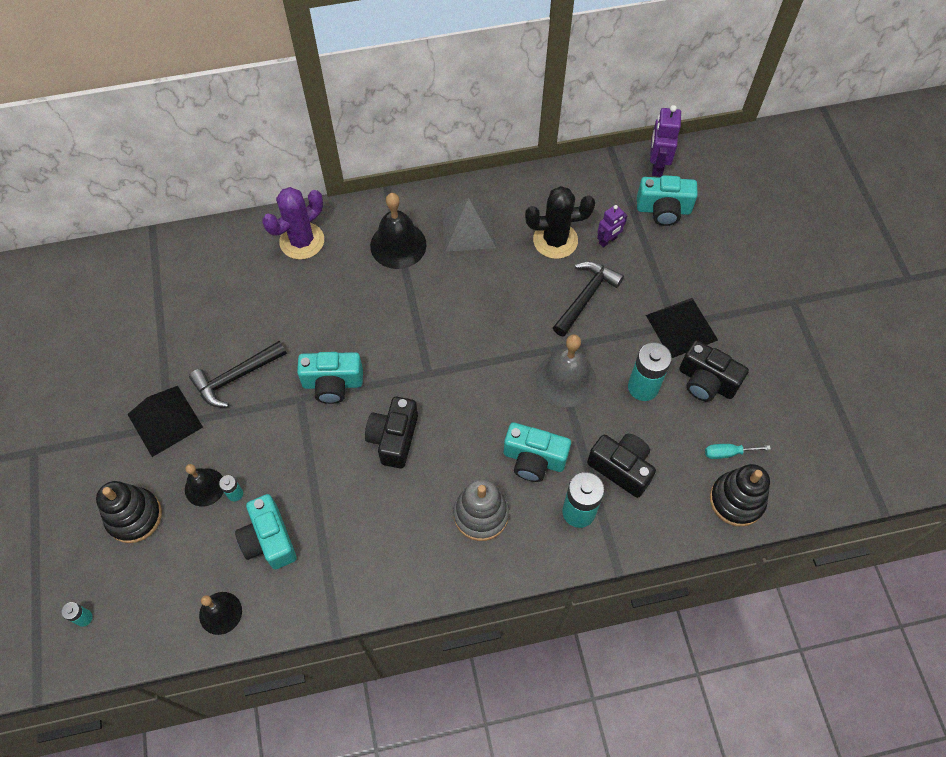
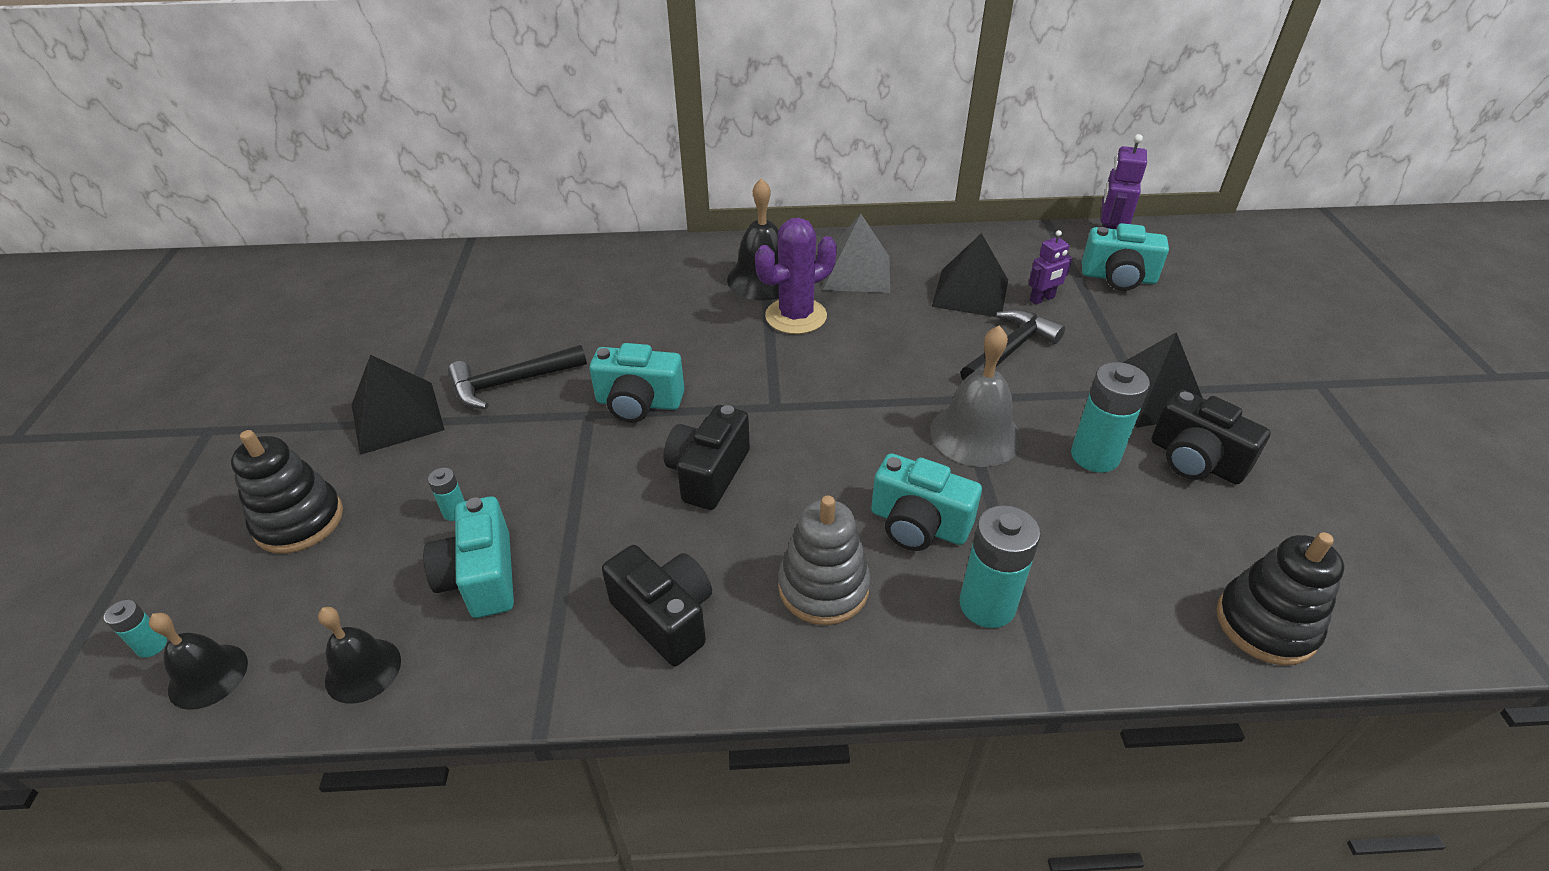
camera: 10 degrees right, 20 degrees down
(204, 487) = (415, 498): black bell -> black bell (208, 676)
(302, 241) = (644, 265): purple cactus -> purple cactus (796, 316)
(555, 240) = (970, 293): black cactus -> black pyramid
(621, 468) = (1060, 553): black camera -> black camera (665, 617)
(727, 453) = (1241, 555): turquoise screwdriver -> none

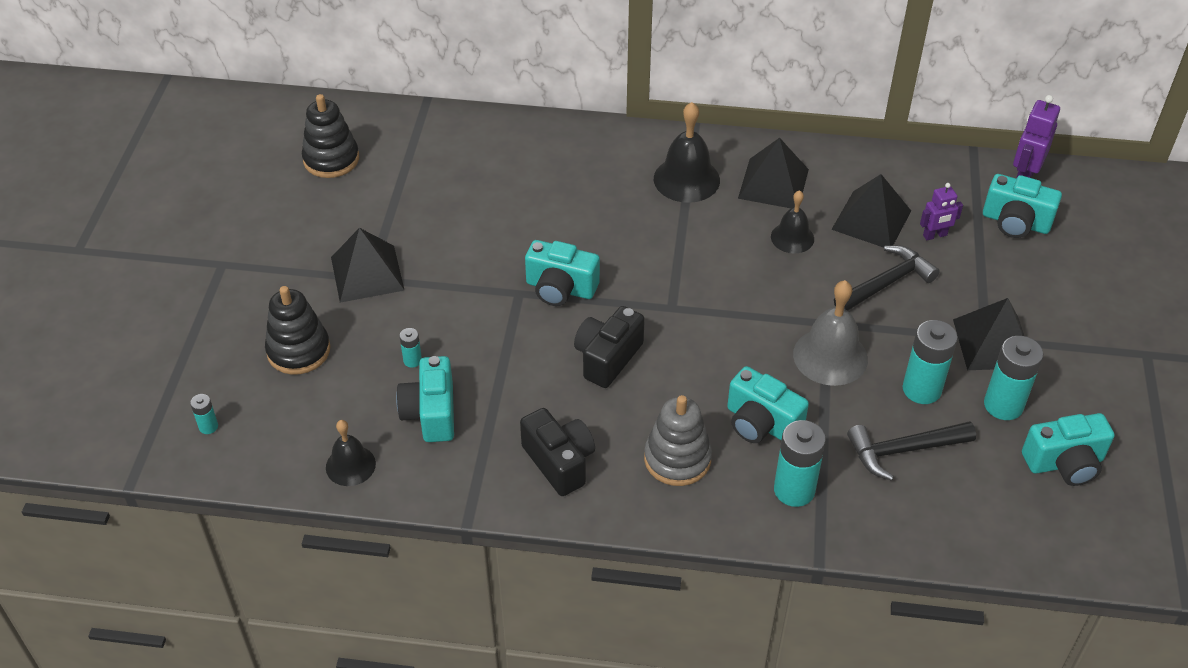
camera: 10 degrees right, 5 degrees up
(208, 676) = (248, 453): black bell -> black bell (792, 237)
(511, 382) = (458, 254): black hammer -> black hammer (903, 450)
(796, 316) = (707, 223): purple cactus -> none
(857, 272) = (773, 184): grey pyramid -> black pyramid
(1195, 460) = (1003, 405): black camera -> turquoise battery
(1266, 624) = (995, 535): black stacking toy -> black stacking toy (331, 159)
(1299, 517) = (1064, 463): none -> turquoise camera

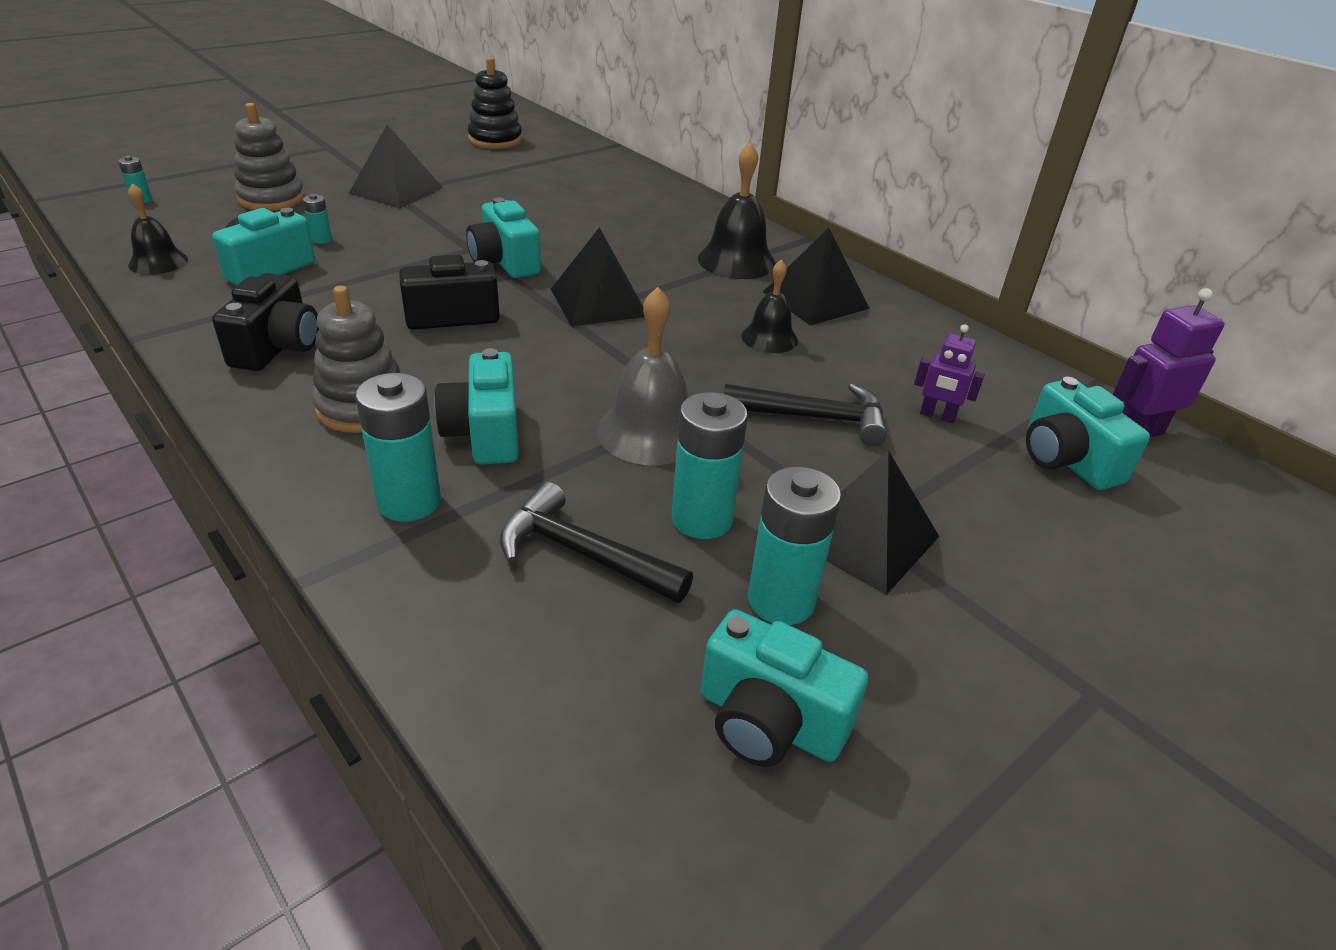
camera: 40 degrees right, 10 degrees down
(298, 351) = (272, 199): black stacking toy -> grey stacking toy
(871, 220) = (879, 369): black pyramid -> black pyramid (598, 302)

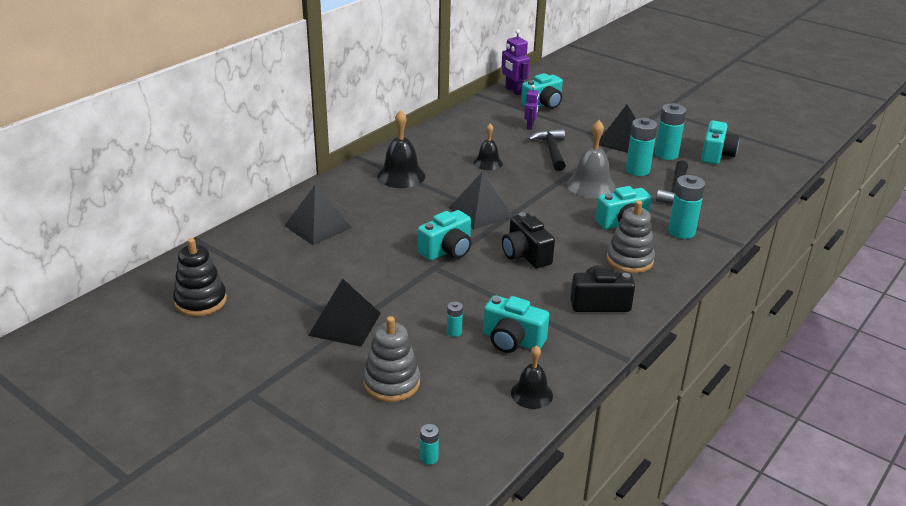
camera: 100 degrees left, 5 degrees down
(815, 300) = (438, 152): black pyramid -> black pyramid (318, 226)

